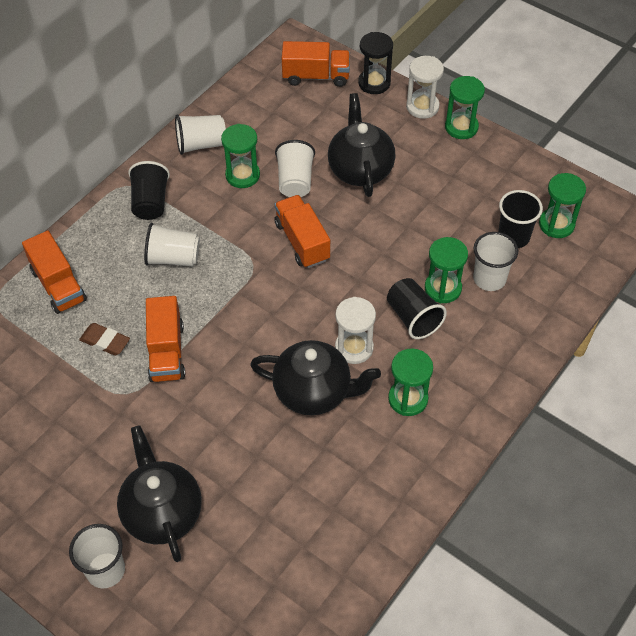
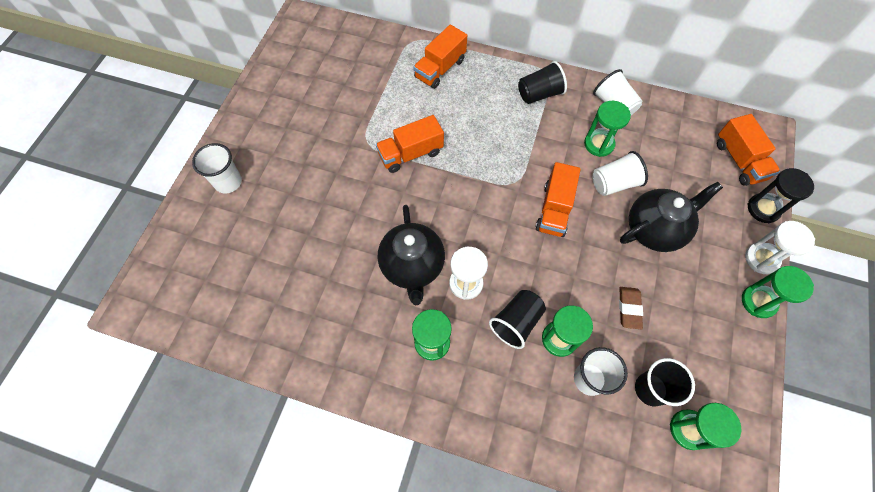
camera: 70 degrees right, 10 degrees up
(105, 341) = (405, 113): brown eraser -> brown eraser (629, 308)
(162, 512) = (279, 199): black teapot -> none
(173, 258) = (495, 127): white cup -> none
(302, 241) = (554, 209): orange truck -> orange truck turned 150 degrees clockwise

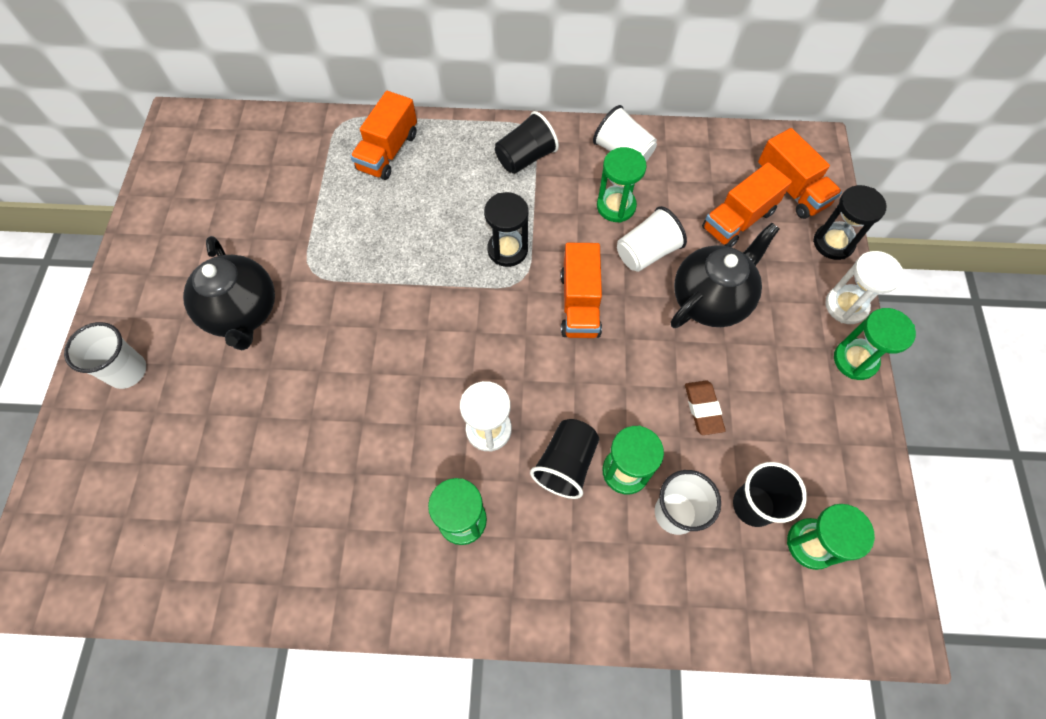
camera: 15 degrees left, 0 degrees up
(411, 154) = (375, 274): orange truck -> orange truck (738, 220)
(412, 267) = (412, 425): black teapot -> black teapot (243, 312)
(510, 158) = (507, 250): none -> black hourglass

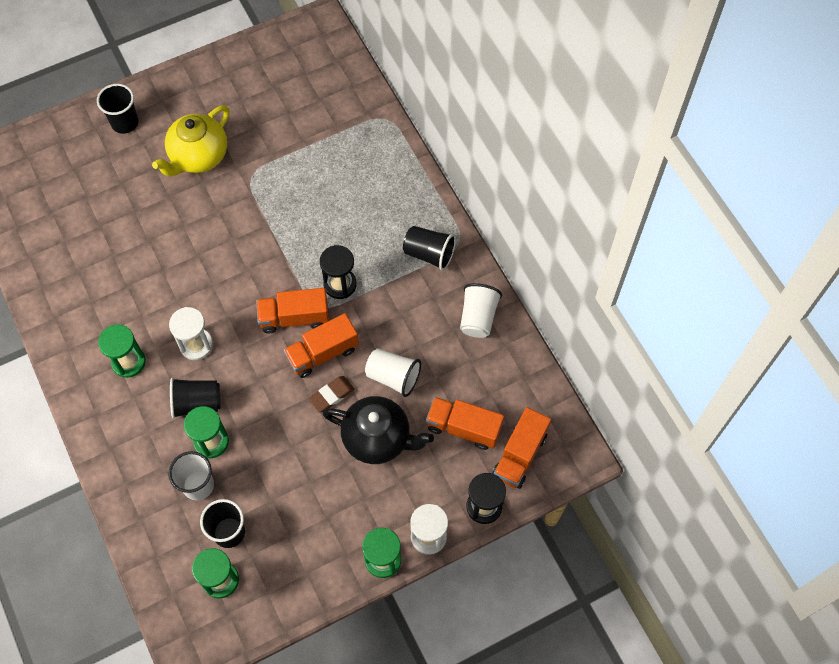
camera: 60 degrees right, 0 degrees up
(127, 371) = (125, 123): white cup -> black cup
(243, 312) = (198, 157): black teapot -> yellow teapot
(388, 151) = (377, 162): orange truck -> orange truck (294, 318)
(616, 206) = (423, 337): green hourglass -> none
(703, 409) = (284, 470): brown eraser -> brown eraser (331, 395)

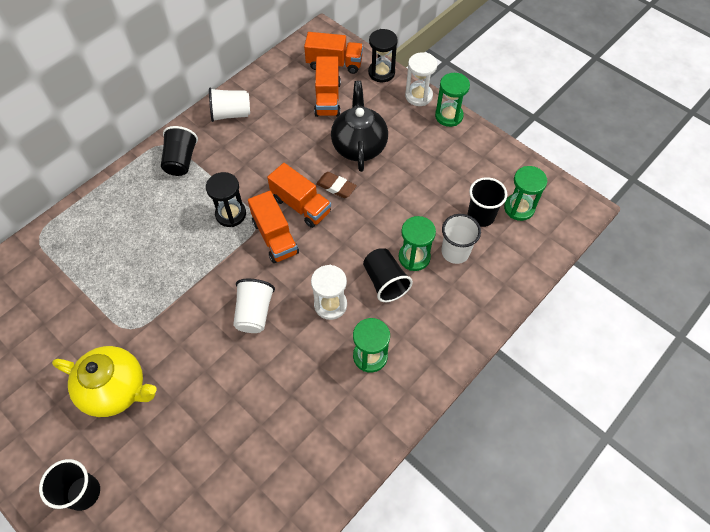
camera: 110 degrees left, 5 degrees down
(393, 377) = (303, 152): white cup -> white cup (254, 313)

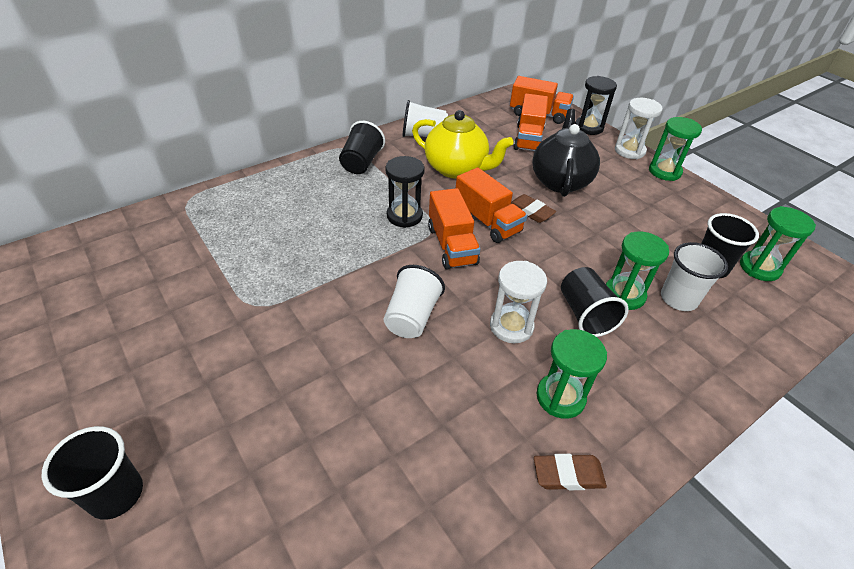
camera: 10 degrees right, 15 degrees down
(116, 389) = (213, 369): yellow teapot -> yellow teapot (457, 169)
(378, 412) = (568, 474): none -> brown eraser

